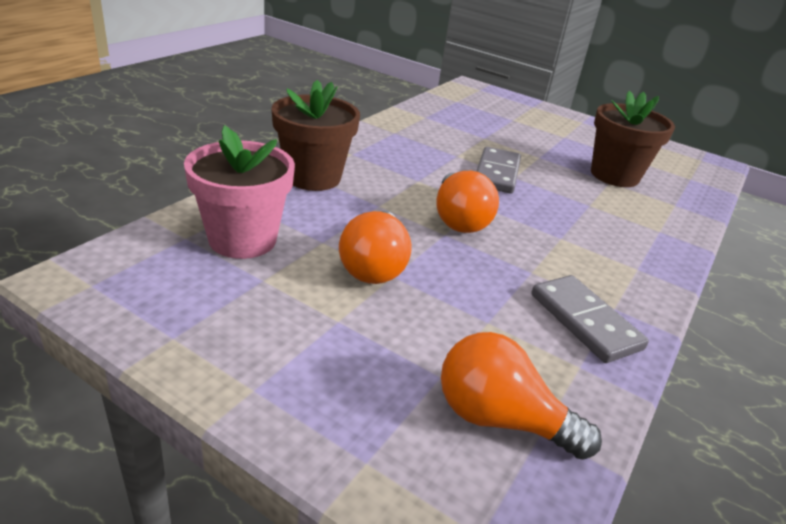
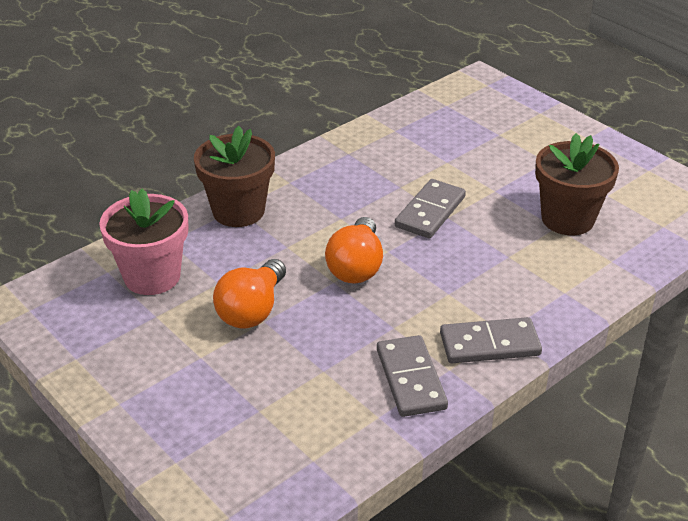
camera: 20 degrees right, 5 degrees up
(500, 419) = (286, 447): orange light bulb -> none
(633, 280) = (489, 344): none -> grey domino

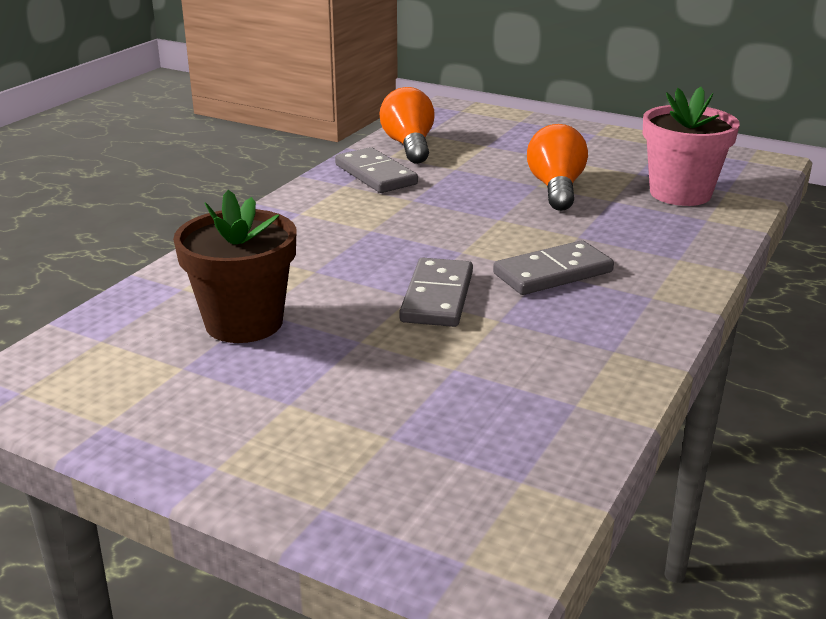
camera: 160 degrees right, 10 degrees down
(238, 211) = (672, 255): brown flower pot -> none
(356, 266) = (486, 233): orange light bulb -> orange light bulb (409, 146)
(489, 344) = (312, 203): grey domino -> grey domino (553, 273)

